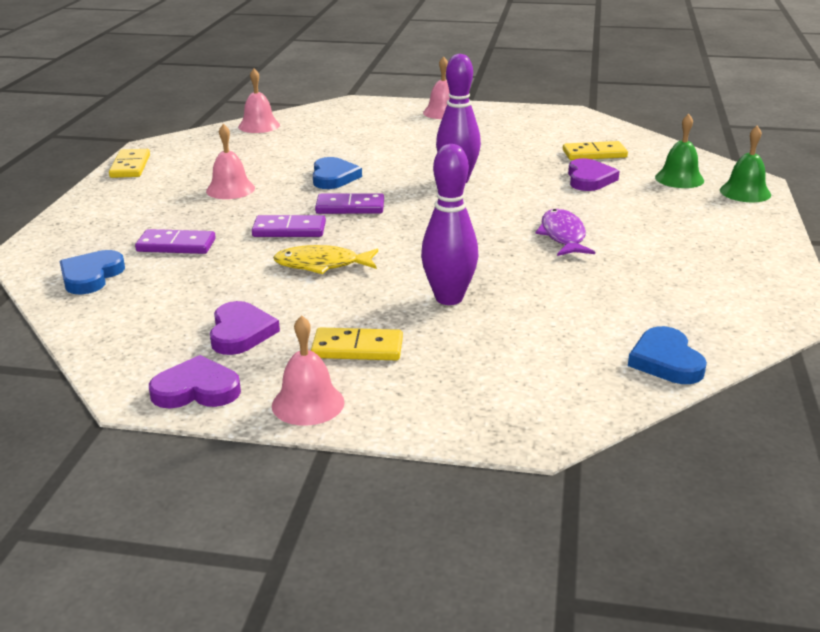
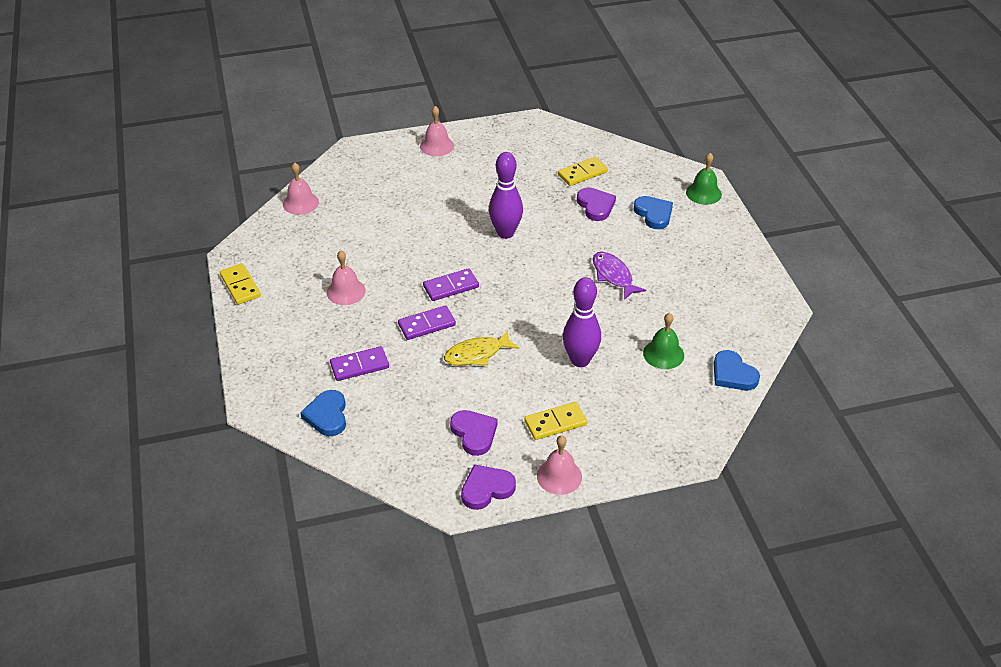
camera: 25 degrees left, 15 degrees up
(333, 177) = (412, 255): blue heart -> blue heart (653, 214)
(679, 179) = (655, 189): green bell -> green bell (663, 354)

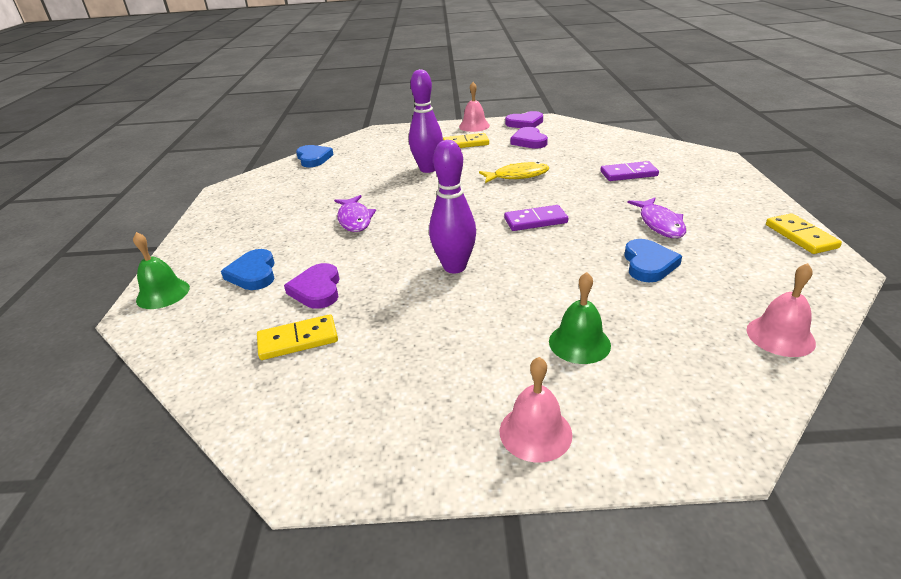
camera: 165 degrees left, 10 degrees down
(327, 415) = (649, 151): blue heart -> blue heart (648, 264)
(346, 291) = (660, 224): pink bell -> purple fish
(427, 325) = (564, 195): purple domino -> none
(663, 354) = (356, 170): green bell -> green bell (579, 343)

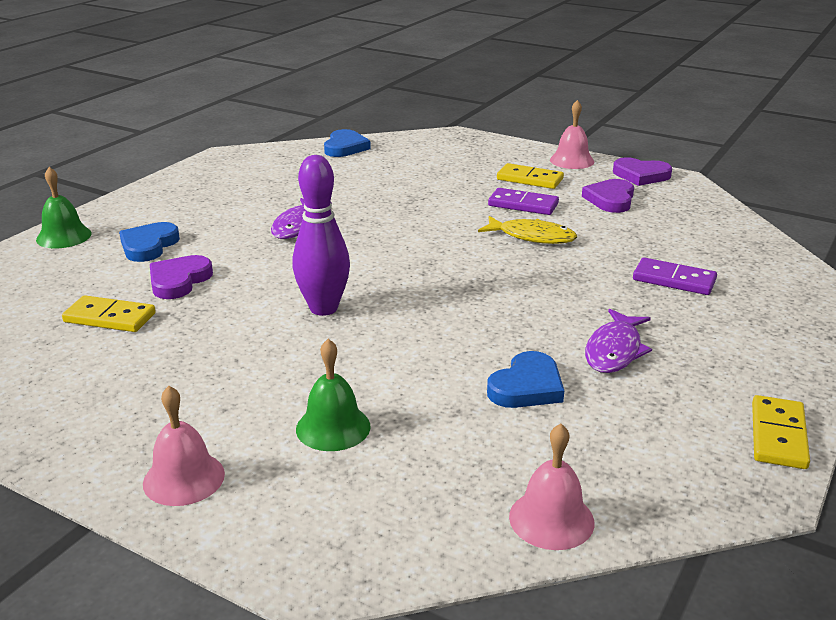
camera: 30 degrees right, 5 degrees down
(428, 169) = (444, 196): purple bowling pin -> none
(535, 221) = (475, 293): purple domino -> purple domino (523, 205)

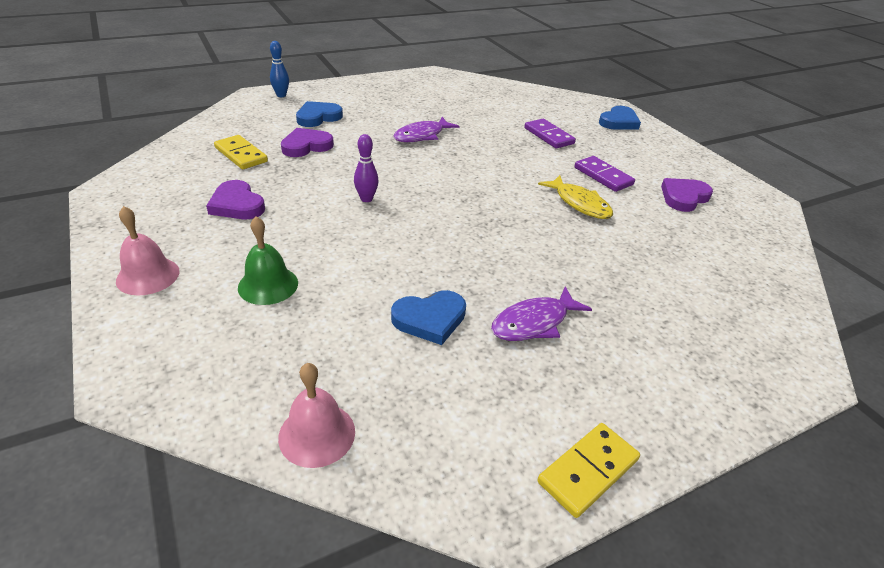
camera: 30 degrees right, 10 degrees up
(64, 236) = (281, 95): green bell -> blue bowling pin
(323, 308) = (366, 199): purple bowling pin -> purple bowling pin, size x0.55
(345, 147) = (521, 91): blue heart -> blue heart (619, 122)
(530, 179) = (633, 158): yellow domino -> none
(572, 160) = (688, 155): pink bell -> none
(641, 175) = (737, 186): purple heart -> purple heart (237, 205)
(674, 280) = (659, 286): purple domino -> purple domino (549, 136)

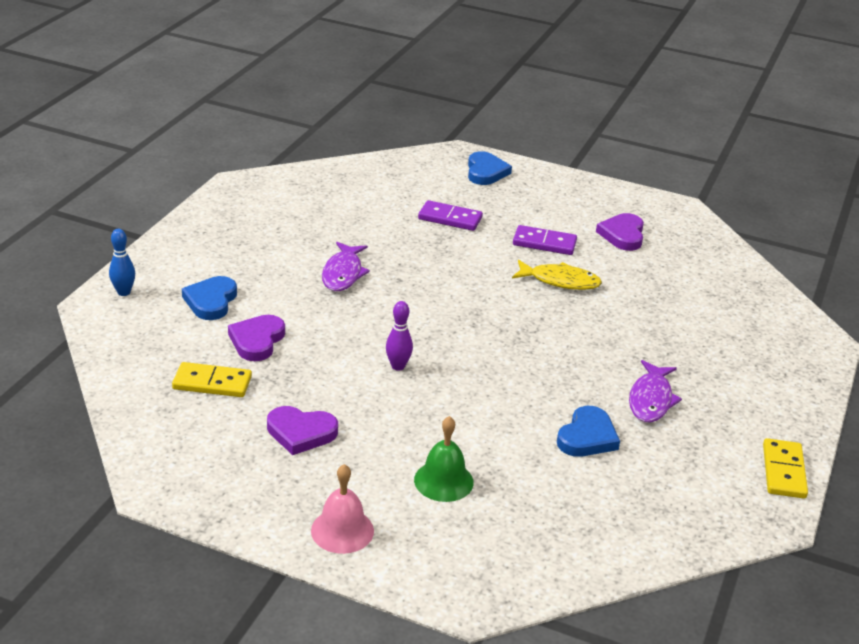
camera: 40 degrees left, 5 degrees down
(317, 434) = (627, 548): pink bell -> none

